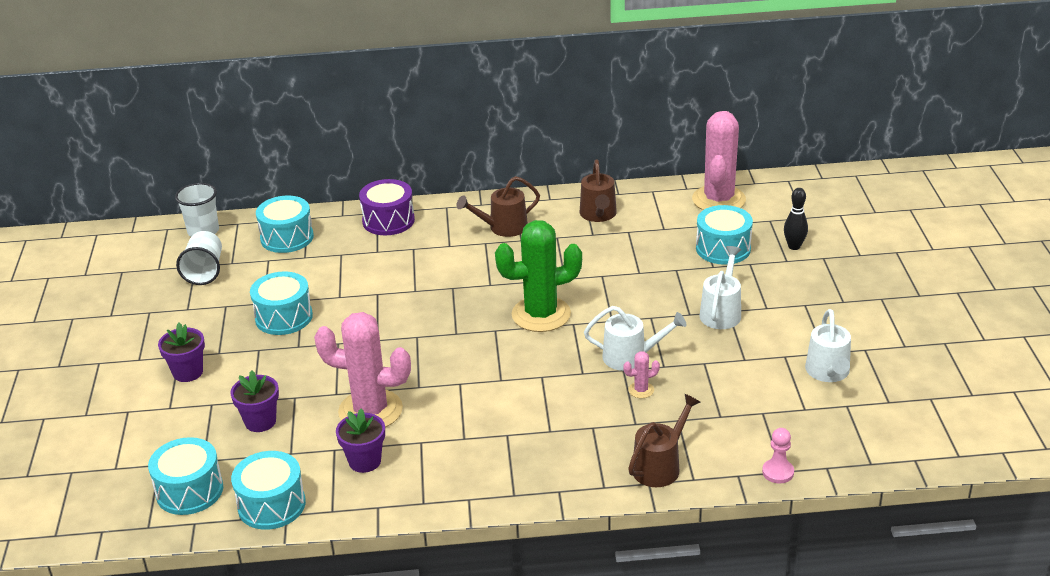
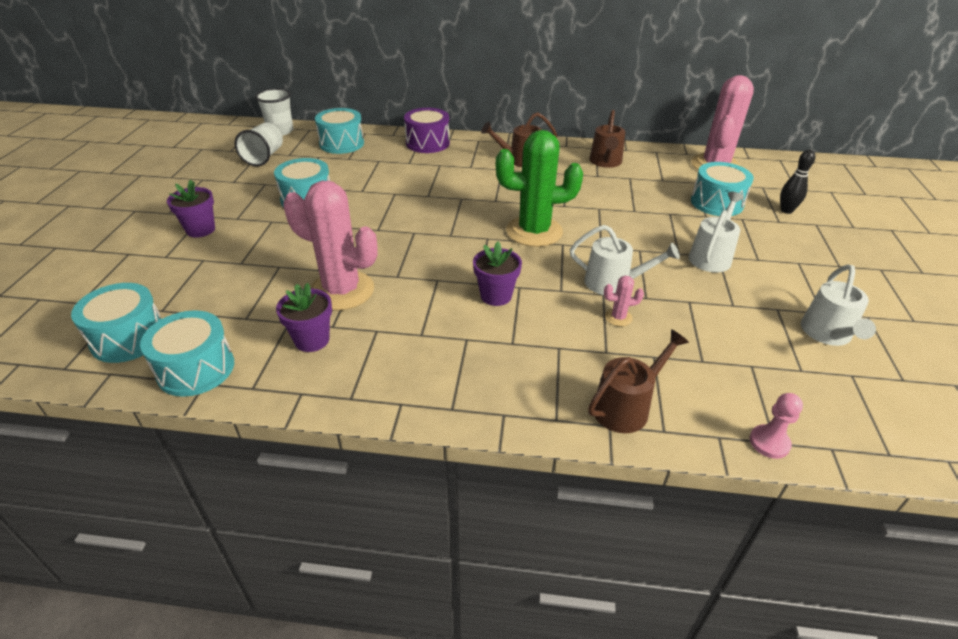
camera: 10 degrees right, 5 degrees up
(260, 421) = (235, 283): purple flower pot -> purple flower pot (496, 296)

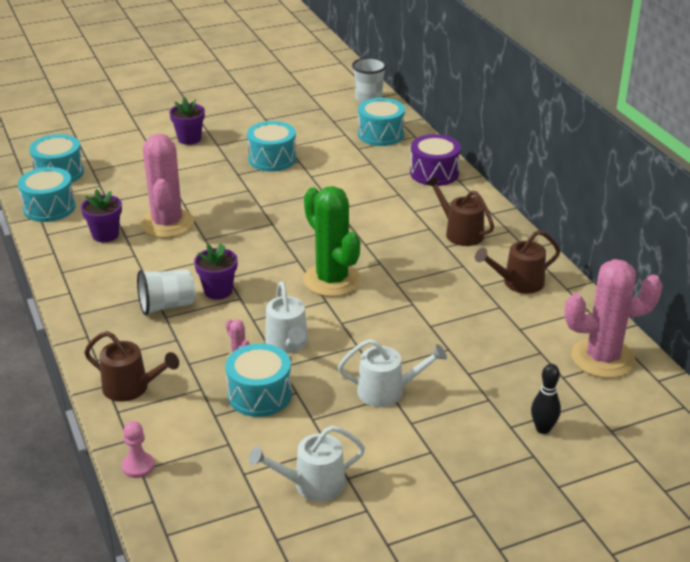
camera: 60 degrees right, 5 degrees down
(264, 157) = (316, 113): white cup -> white cup (167, 305)
(716, 203) = (506, 375): turquoise drum -> turquoise drum (259, 395)

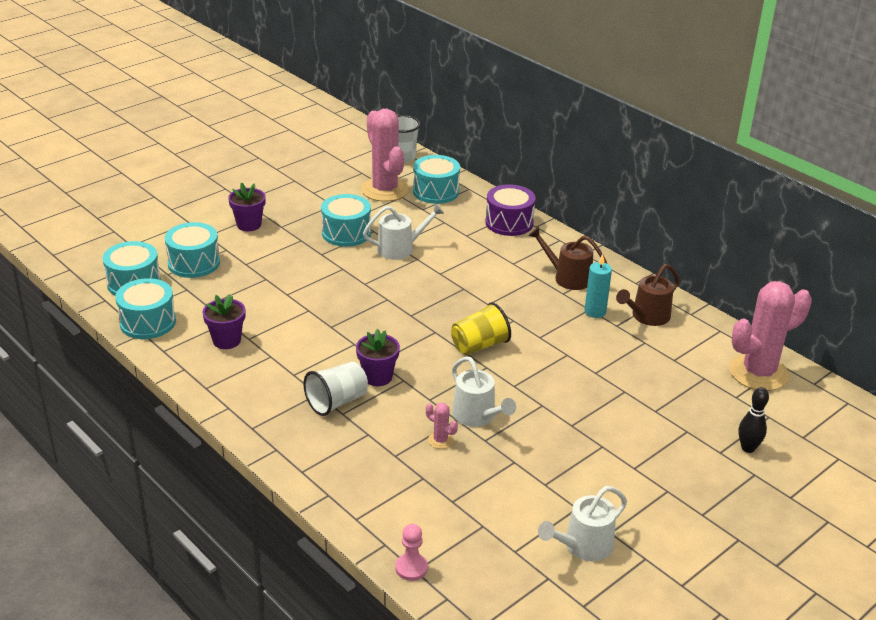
camera: 20 degrees left, 0 degrees up
(132, 388) = (355, 492): brown watering can -> none
(167, 223) = (283, 317): pink cactus -> pink cactus (385, 190)
(259, 395) = (482, 472): turquoise drum -> turquoise drum (194, 263)
(332, 280) = (479, 345): green cactus -> yellow cup
(388, 391) = (596, 443): white watering can -> white watering can (401, 248)
(467, 269) = (595, 312): none -> turquoise candle

